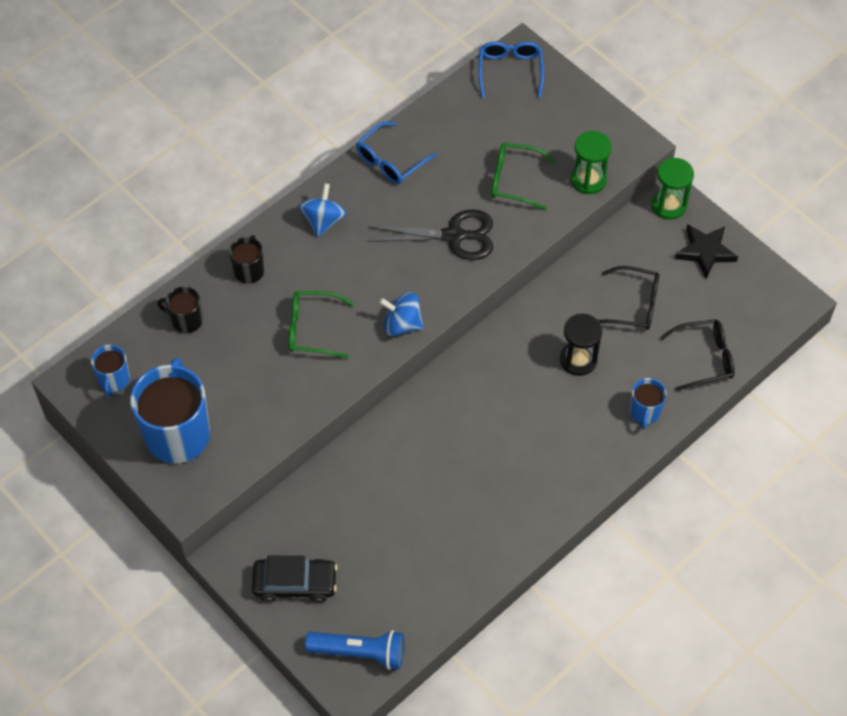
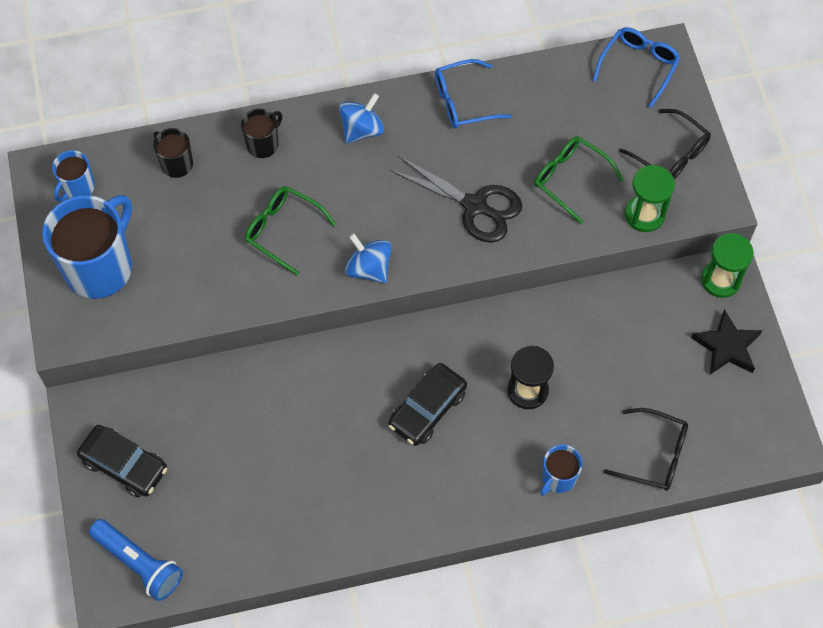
camera: 30 degrees right, 5 degrees up
(510, 413) = (427, 409): none -> black car
(634, 305) = (618, 364): black glasses -> black glasses (671, 154)

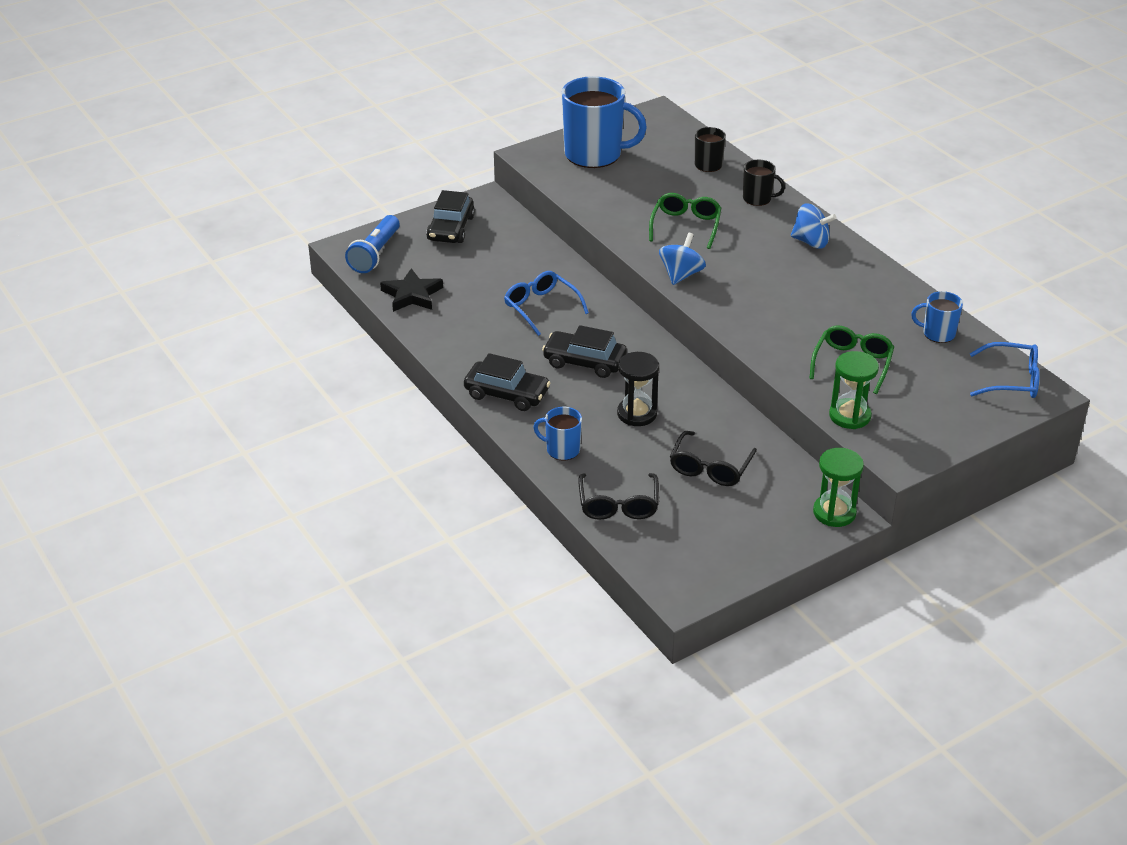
camera: 70 degrees right, 25 degrees down
(78, 187) = (655, 129): blue mug -> blue mug (938, 333)
(452, 501) = (507, 394): none -> black car
(463, 101) = (884, 287): blue glasses -> blue glasses (541, 307)
(475, 206) = (782, 316): black scissors -> none
(671, 154) = (930, 419): black glasses -> black glasses (710, 468)
(727, 347) = (763, 531): black star -> black star (412, 295)

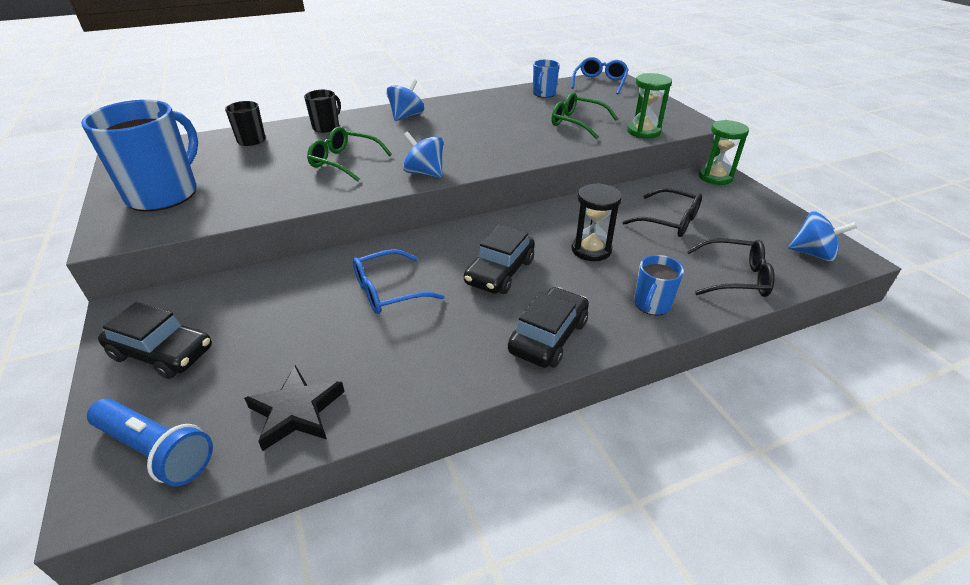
camera: 80 degrees left, 0 degrees up
(679, 567) = (812, 254): none -> blue spinning top

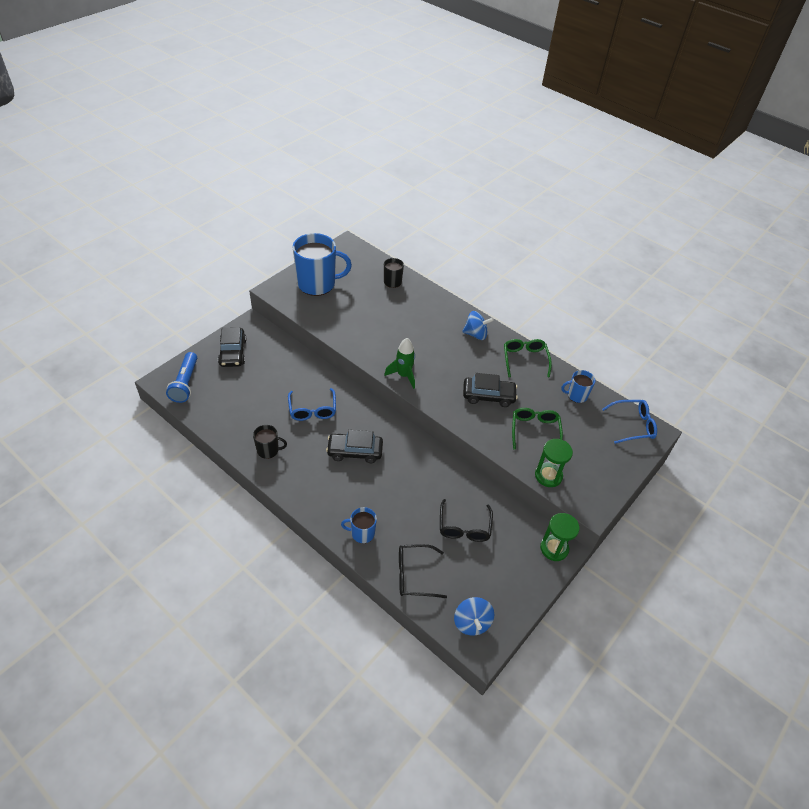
camera: 60 degrees right, 10 degrees up
(296, 411) = (220, 415): black star -> none
(326, 127) = (432, 304): black mug -> black mug (268, 450)
(344, 162) = (394, 334): green glasses -> green glasses (525, 359)
(388, 291) = (312, 410): blue glasses -> blue glasses turned 135 degrees counterclockwise
(424, 173) = (403, 375): blue spinning top -> green rocket
(548, 336) = (310, 491): black car -> black car (488, 396)
(591, 250) = (402, 490): black hourglass -> none
(735, 277) = (414, 575): black glasses -> black glasses turned 105 degrees clockwise

